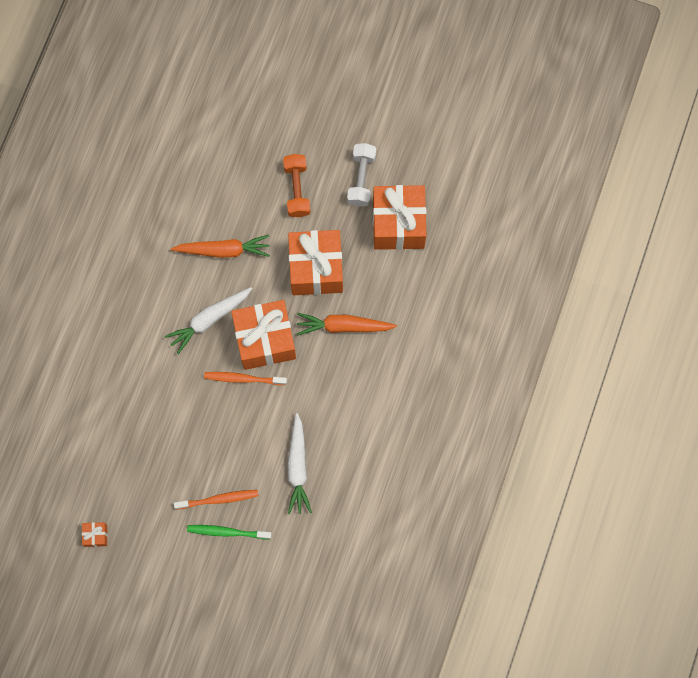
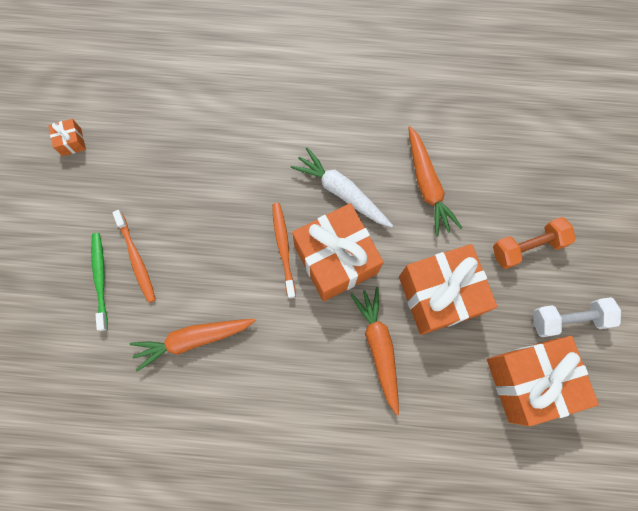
camera: 75 degrees right, 0 degrees up
(298, 467) = (192, 339): white carrot -> orange carrot

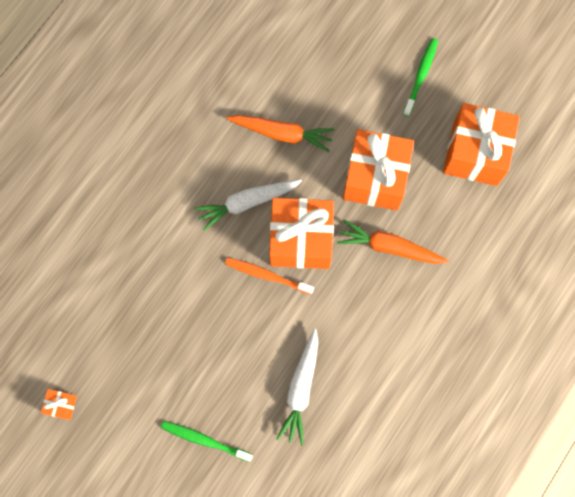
camera: 60 degrees left, 0 degrees up
(136, 259) = (205, 401): orange toothbrush -> none
(192, 339) = (301, 389): orange carrot -> white carrot
(527, 247) = (375, 90): orange dumbbell -> none
(569, 319) = (447, 96): white dumbbell -> none
(572, 282) = (421, 76): none -> green toothbrush

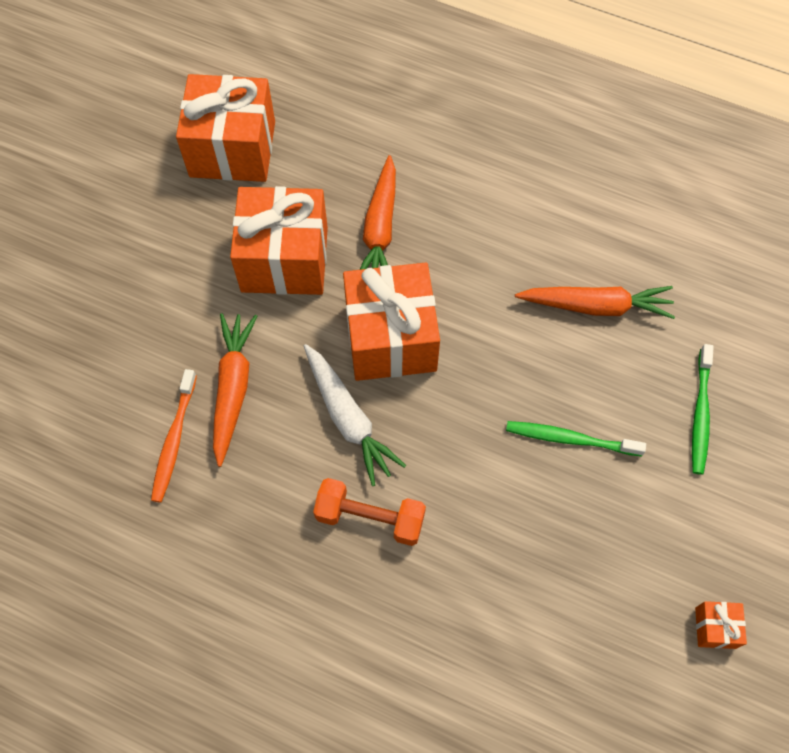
camera: 100 degrees left, 10 degrees down
(177, 206) = (370, 518): none -> orange dumbbell
(267, 275) = (451, 373): orange toothbrush -> orange toothbrush (174, 440)
(301, 389) = (596, 306): white carrot -> orange carrot
(421, 76) = (124, 223): green toothbrush -> green toothbrush (570, 439)

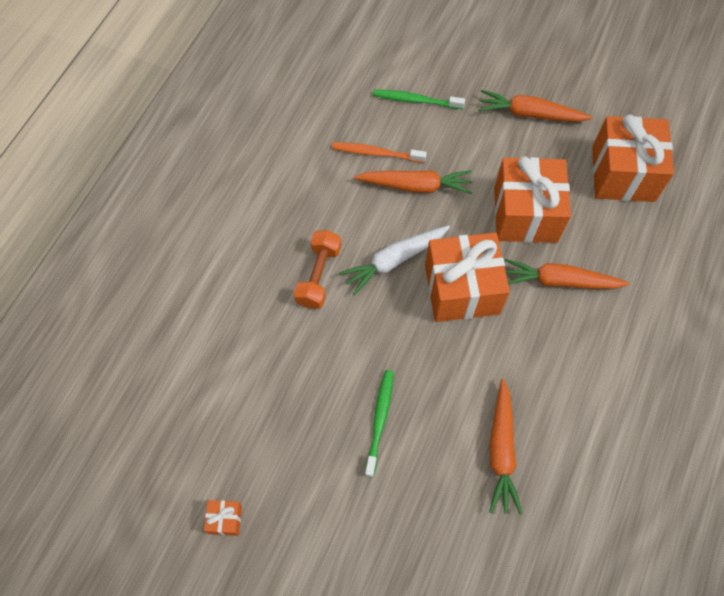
camera: 90 degrees right, 0 degrees up
(129, 243) = (529, 114): none -> orange carrot
(700, 414) = (403, 531): green toothbrush -> green toothbrush (416, 100)

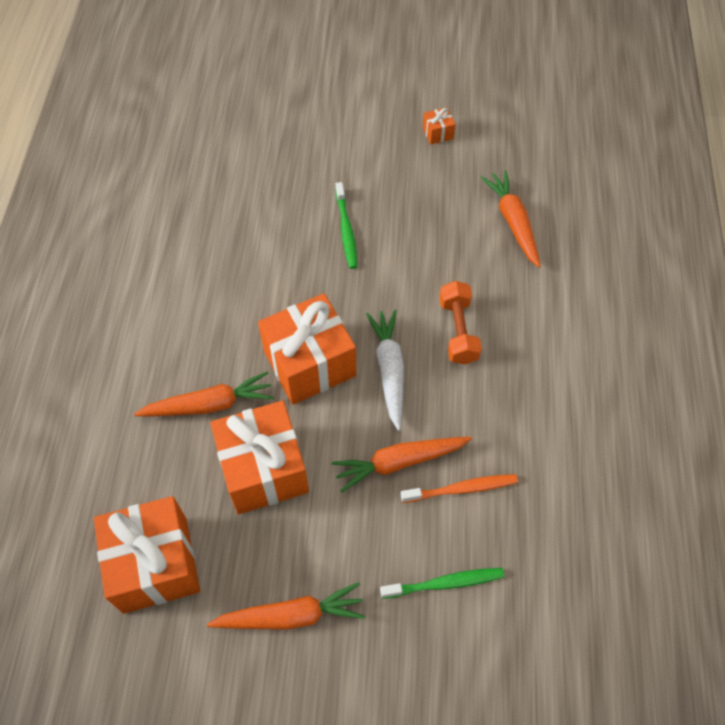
camera: 160 degrees right, 5 degrees down
(394, 261) = (389, 370): white carrot -> white carrot turned 45 degrees counterclockwise
(501, 451) = (233, 239): orange carrot -> orange carrot (513, 222)

